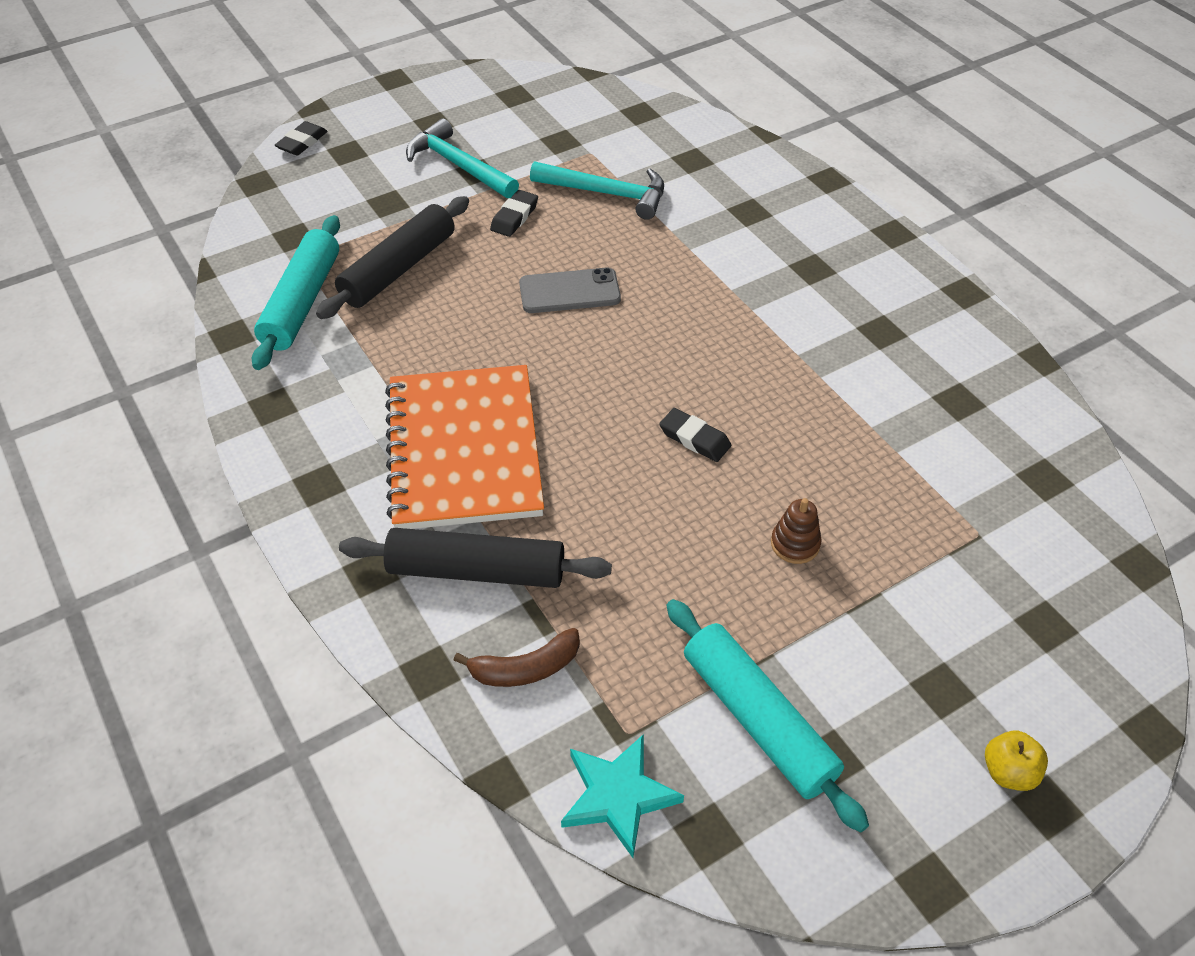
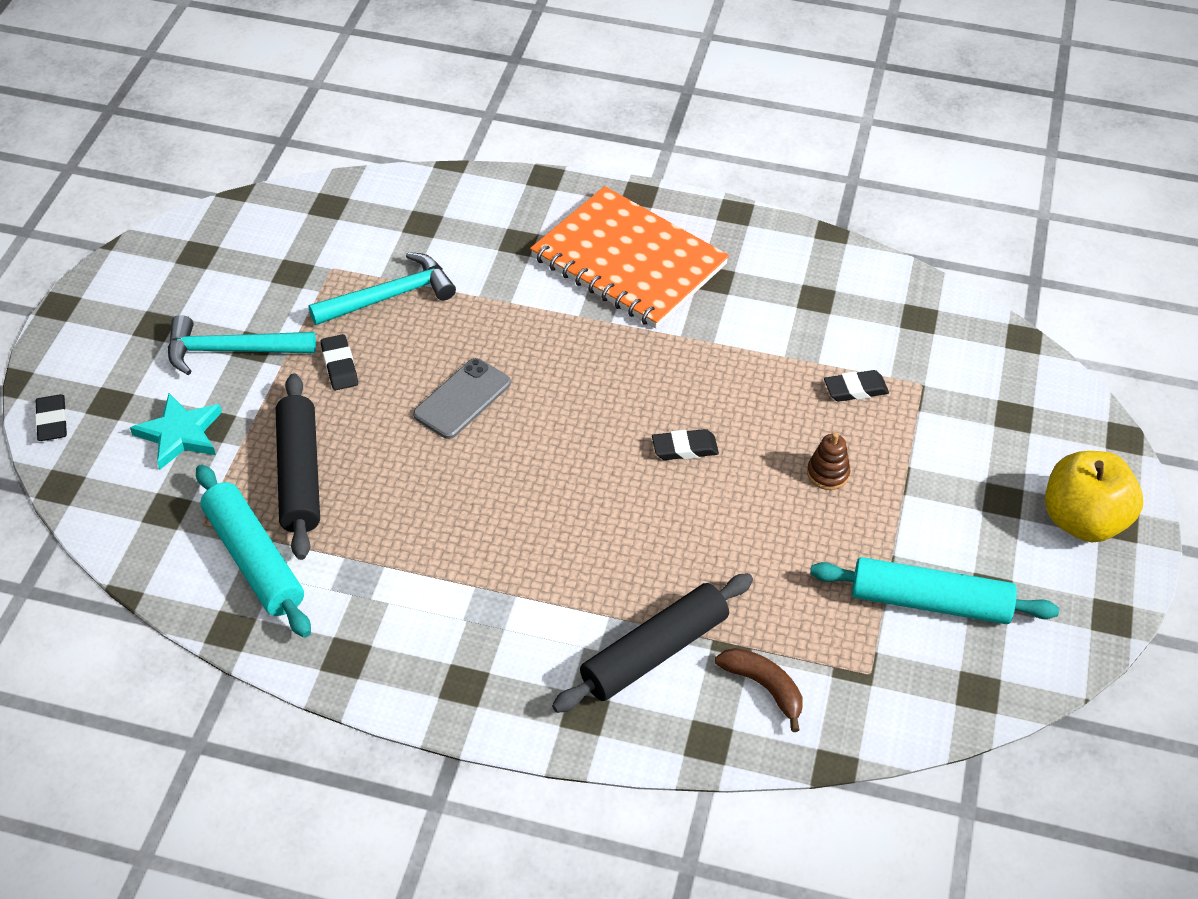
camera: 45 degrees left, 0 degrees up
(464, 450) = (538, 576): orange notebook -> orange notebook (629, 261)
(525, 668) = (764, 687): brown banana -> brown banana turned 75 degrees counterclockwise
(618, 796) = (907, 714): turquoise star -> turquoise star (180, 434)
(906, 495) = (855, 389): none -> black eraser
(1008, 772) = (1082, 520): yellow apple -> yellow apple, size x2.06

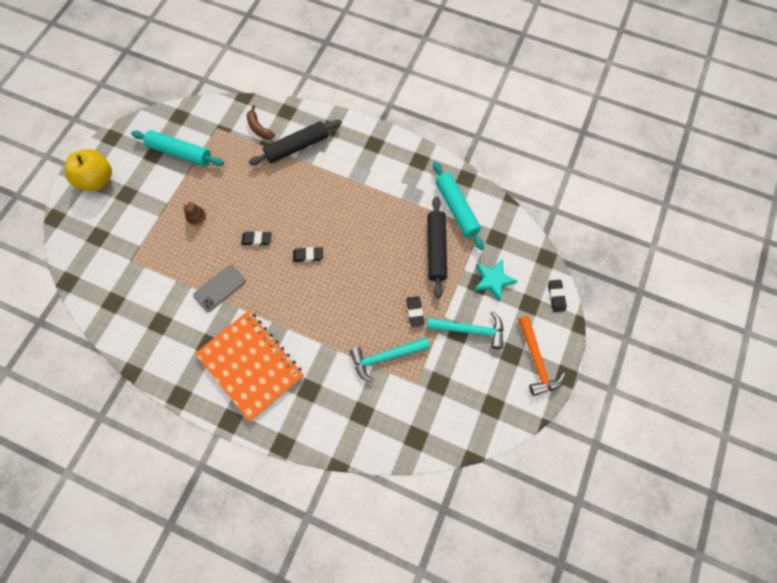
camera: 170 degrees left, 20 degrees up
(109, 321) = (536, 360): none -> orange hammer
(462, 399) = (356, 282): grey phone -> grey phone (219, 288)
(855, 389) = (164, 262): black eraser -> black eraser (308, 255)

